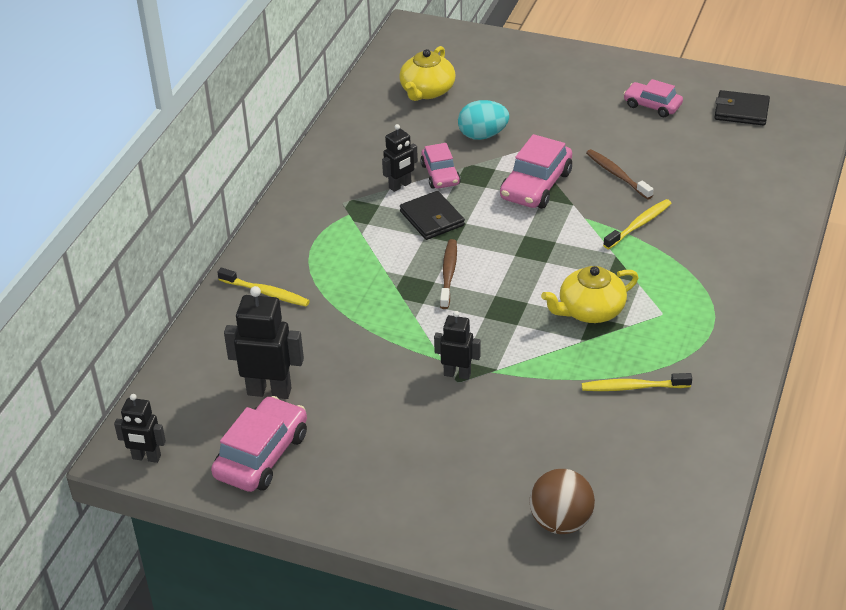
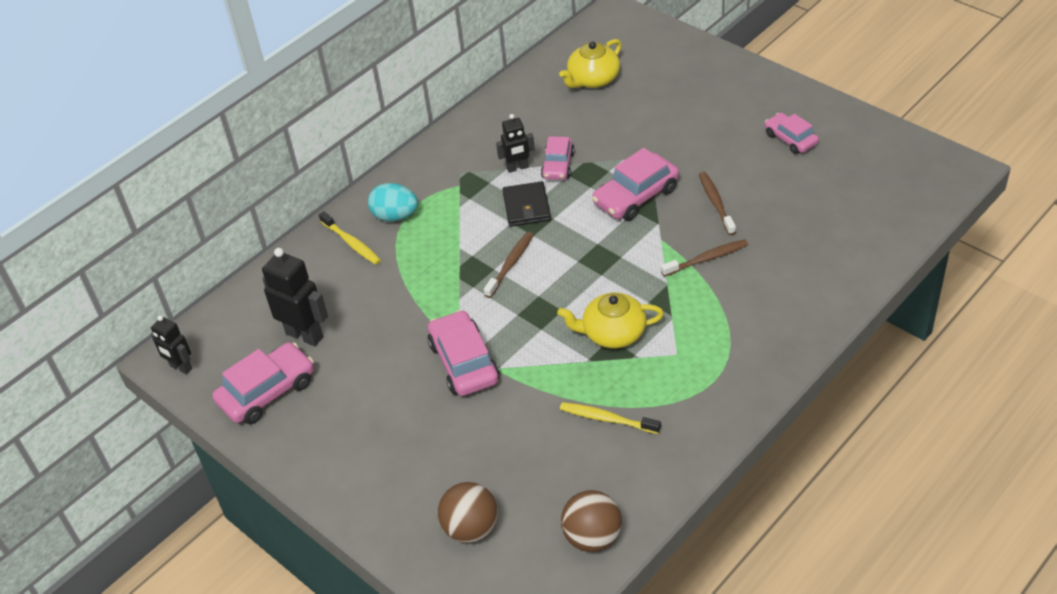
camera: 25 degrees right, 5 degrees up
(457, 374) = (464, 362): black robot -> pink car
(483, 135) = (617, 135): turquoise egg -> turquoise egg (395, 216)
(639, 225) = (706, 259): yellow toothbrush -> brown toothbrush
(685, 495) = (592, 537): none -> brown ball
(741, 111) = (874, 164): black wallet -> none

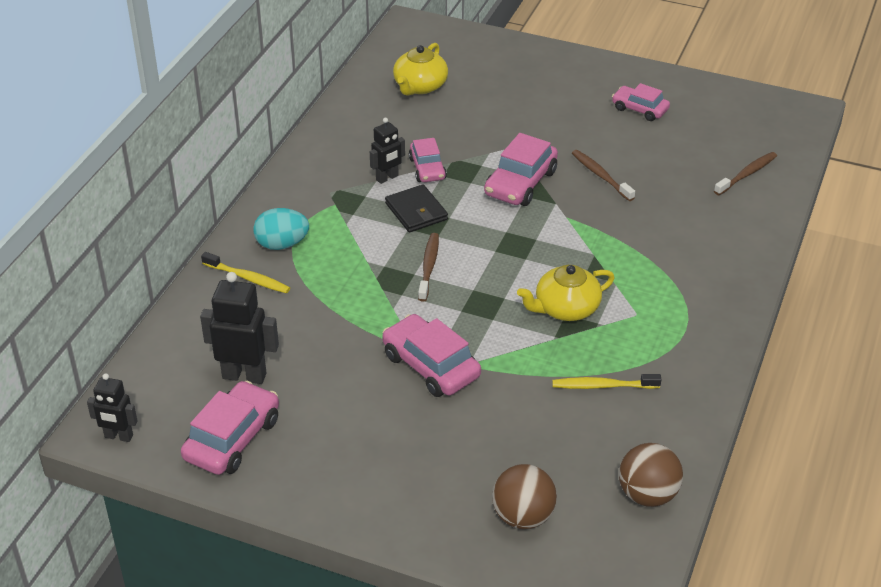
camera: 25 degrees left, 5 degrees down
(706, 259) = (619, 226): brown toothbrush -> brown toothbrush (747, 174)

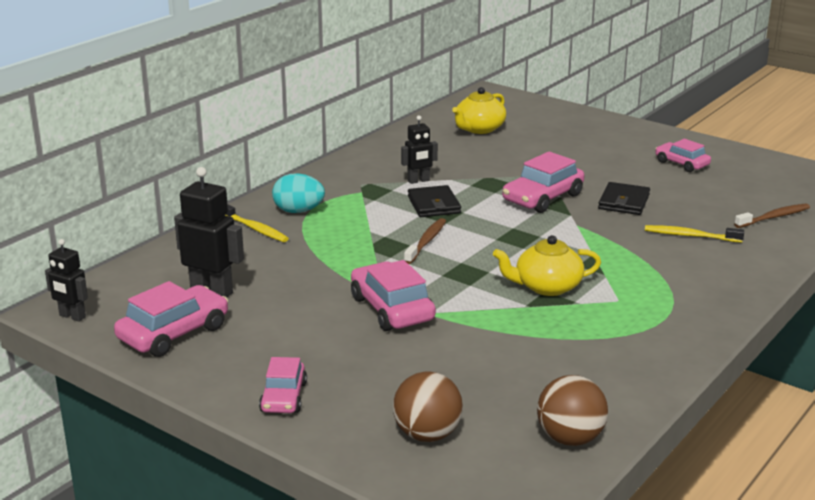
camera: 15 degrees right, 15 degrees down
(427, 168) = (459, 179): pink car -> pink car (284, 397)
(601, 176) = (624, 202): brown toothbrush -> black wallet
(603, 386) = (559, 347): yellow toothbrush -> yellow toothbrush (690, 236)

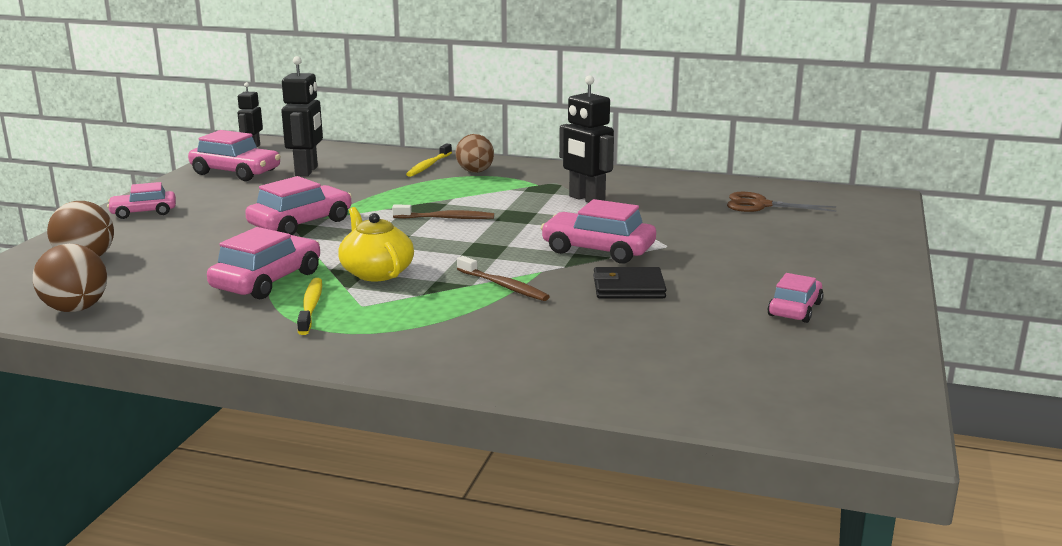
camera: 70 degrees right, 5 degrees down
(298, 211) = (475, 172): turquoise egg -> brown egg
(418, 181) = (586, 199): black robot -> black robot, size x1.62
(434, 205) = (534, 211): black wallet -> none
(479, 129) = (760, 205): yellow teapot -> brown scissors
(542, 337) = (267, 281): none -> pink car
(690, 236) = (561, 329): yellow toothbrush -> yellow toothbrush (311, 307)
(774, 217) = (672, 377): brown toothbrush -> brown toothbrush (504, 286)

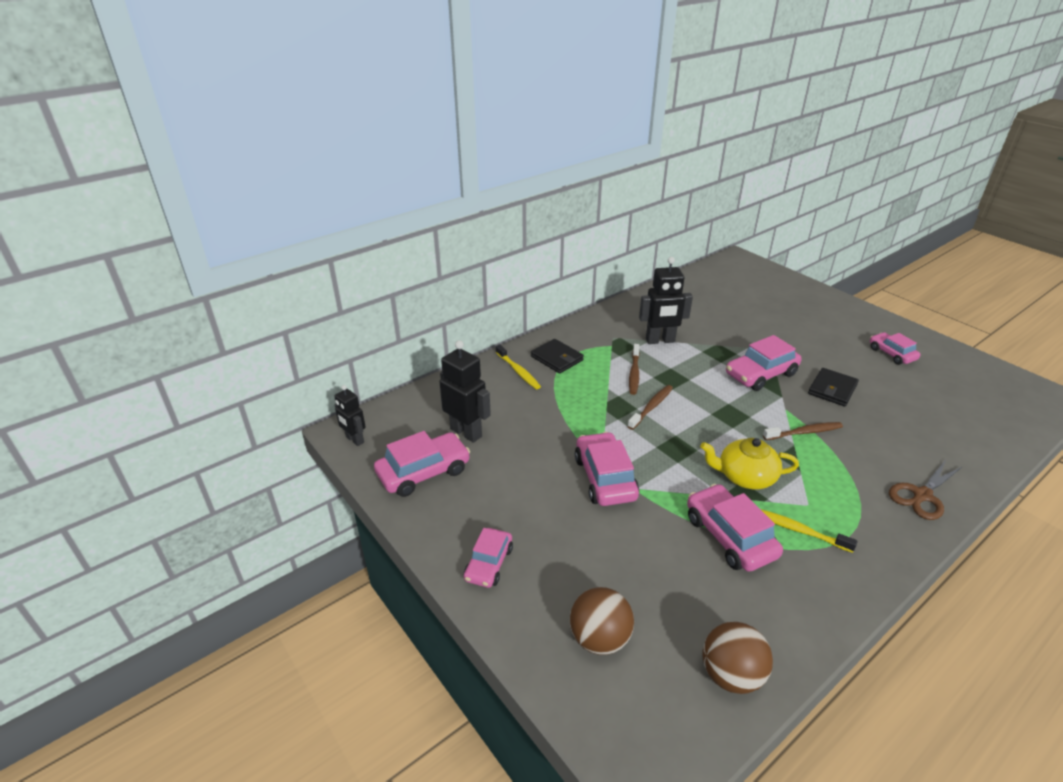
camera: 55 degrees left, 15 degrees up
(475, 172) = (557, 358): brown egg -> black wallet
(499, 201) = (634, 373): none -> brown toothbrush
(760, 205) = (721, 293): brown scissors -> brown scissors (921, 495)

